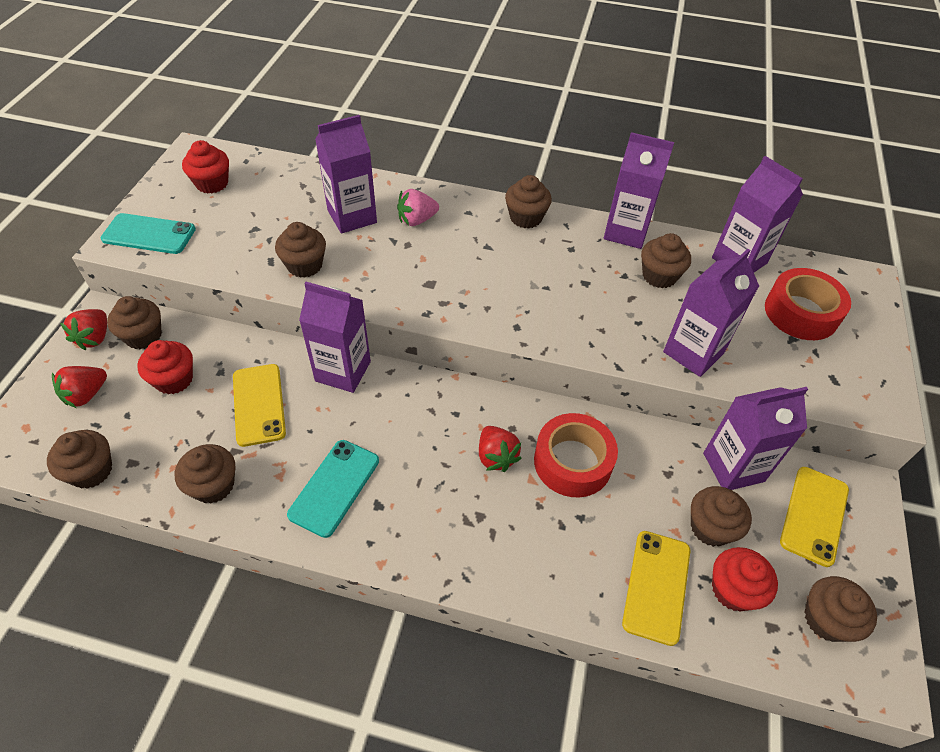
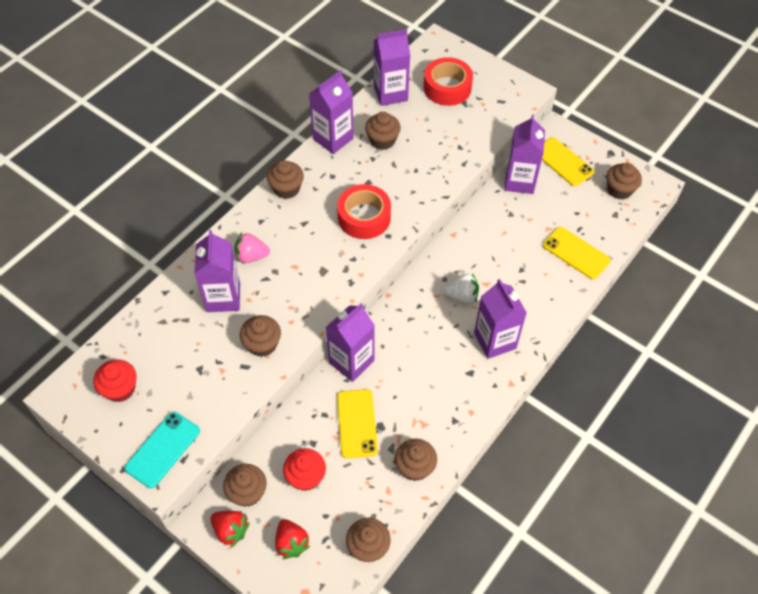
camera: 65 degrees left, 5 degrees up
(259, 404) = (357, 423): yellow phone -> yellow phone turned 75 degrees clockwise
(334, 487) = (447, 393): turquoise phone -> none
(417, 220) = (251, 256): pink strawberry -> pink strawberry turned 90 degrees clockwise
(496, 456) = (462, 296): red strawberry -> white strawberry
(572, 462) = (483, 257): red tape -> red tape (364, 217)
(693, 352) = (452, 154): purple carton -> purple carton (495, 340)
(710, 527) = (552, 211): brown cupcake -> none
(733, 590) = (590, 220): red cupcake -> none

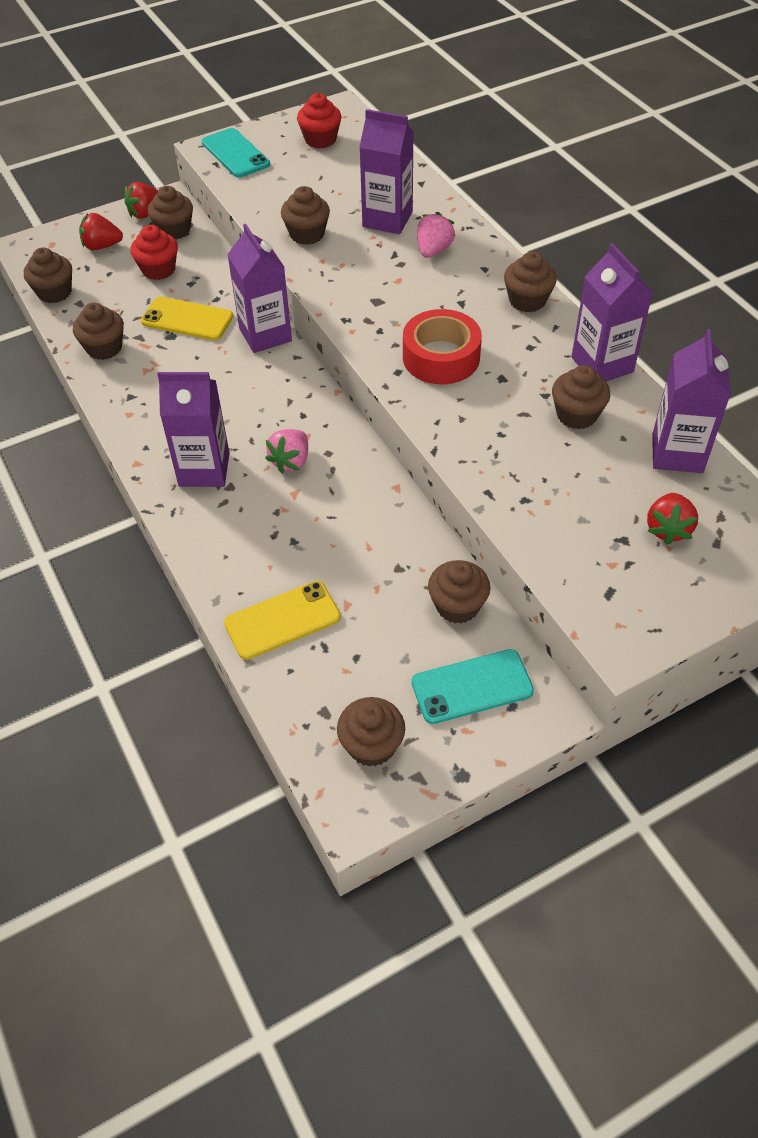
camera: 115 degrees right, 5 degrees down
(447, 88) = (668, 529): red tape -> red strawberry
(462, 296) = (291, 461): white strawberry -> pink strawberry
(519, 181) = (457, 606): purple carton -> brown cupcake
(563, 162) = (472, 686): yellow phone -> turquoise phone

